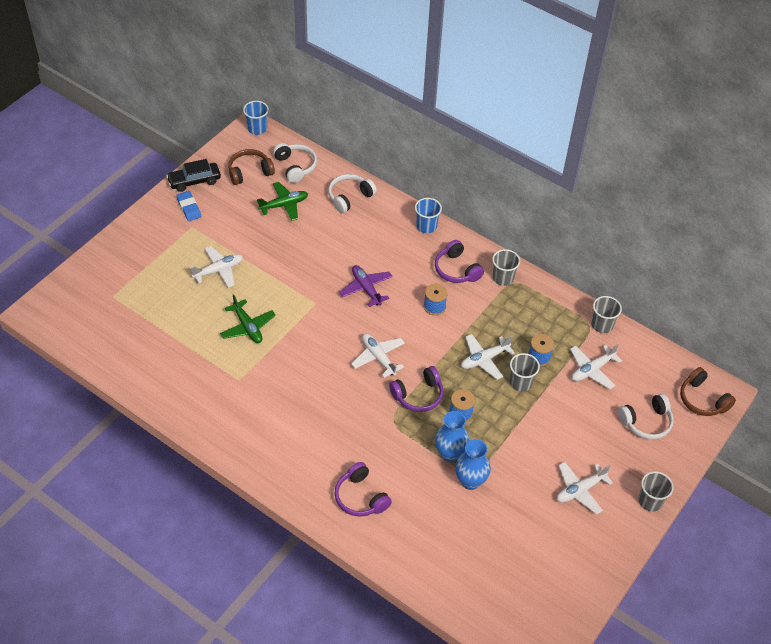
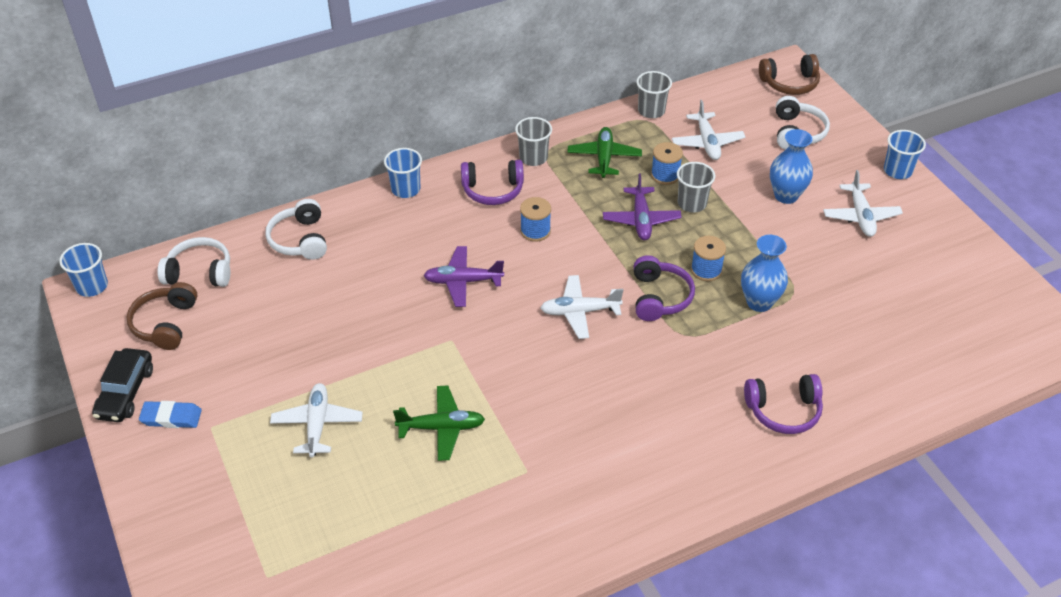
camera: 60 degrees left, 5 degrees down
(284, 205) = (257, 309): green plane -> green plane (604, 158)
(470, 481) = (807, 300): blue vase -> blue vase (786, 195)
(484, 359) = (641, 220): white plane -> purple plane
(650, 501) = (897, 171): grey cup -> blue cup

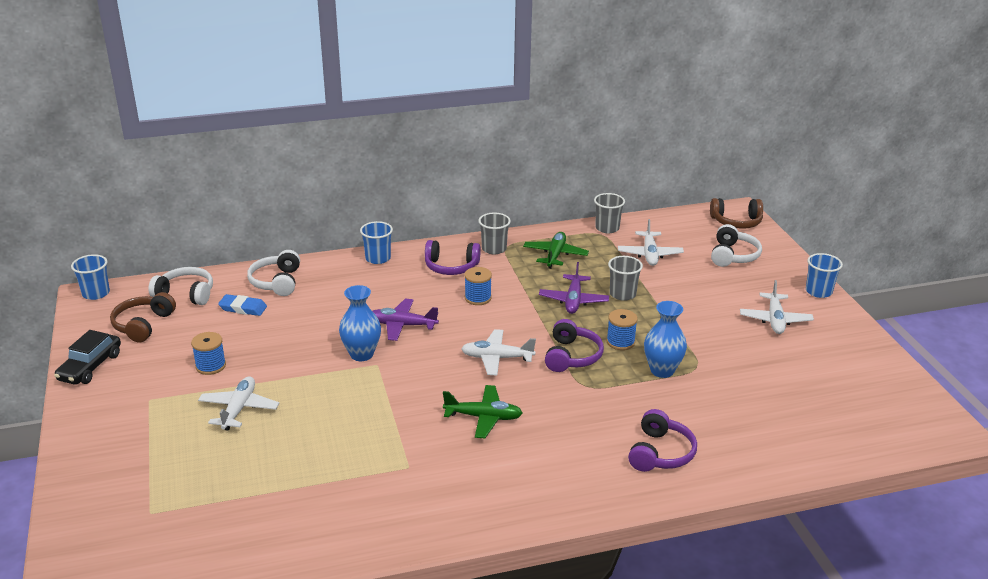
camera: 10 degrees right, 15 degrees down
(171, 417) = (119, 388): blue eraser -> blue eraser (243, 308)
(441, 428) = (344, 425): green plane -> green plane (483, 417)
(665, 175) = (605, 272): blue spool -> blue spool (210, 366)
(783, 411) = (660, 453): purple headphones -> purple headphones turned 75 degrees counterclockwise
(786, 195) = (710, 298): blue vase -> blue vase (361, 354)

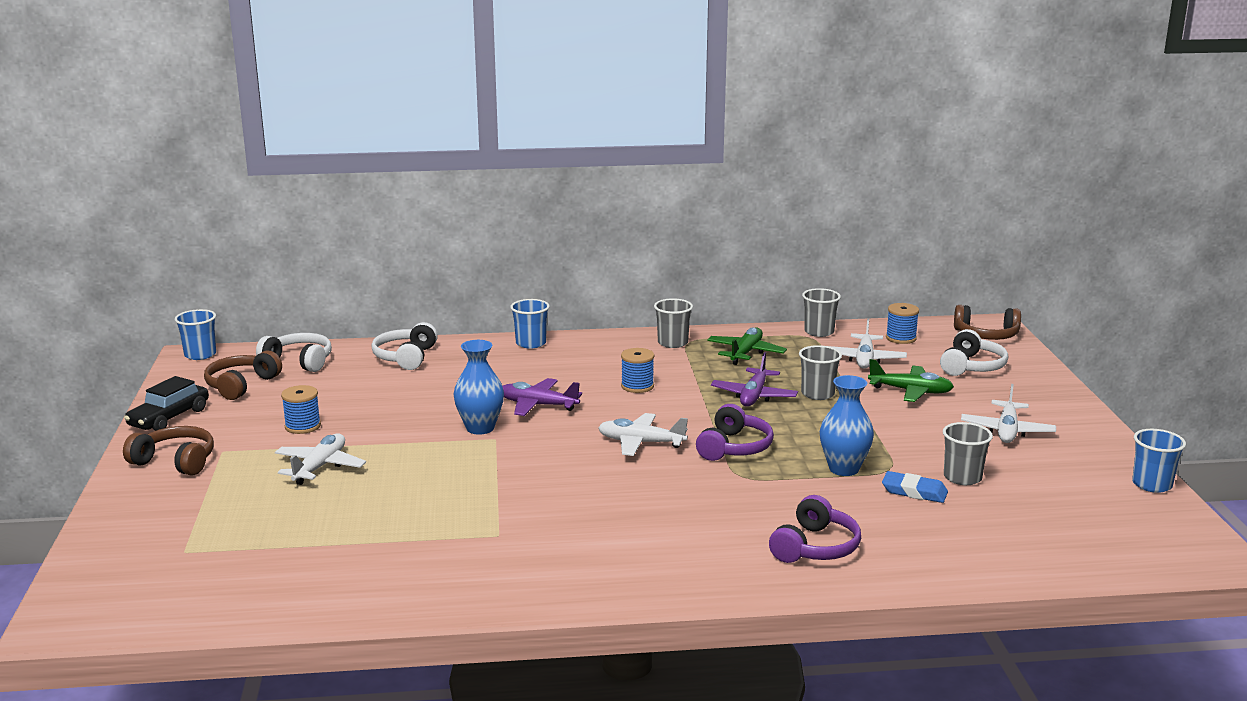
camera: 10 degrees right, 10 degrees down
(111, 415) = (175, 461): none -> brown headphones
(243, 308) = (358, 378): blue eraser -> blue eraser (914, 491)
(451, 267) = (615, 356): purple headphones -> none
(483, 417) = (605, 496): green plane -> green plane (910, 391)
(620, 342) = (800, 438): blue spool -> blue spool (901, 338)
(753, 371) = (962, 477): none -> grey cup
(818, 291) = (1074, 407): blue cup -> blue cup (1152, 485)

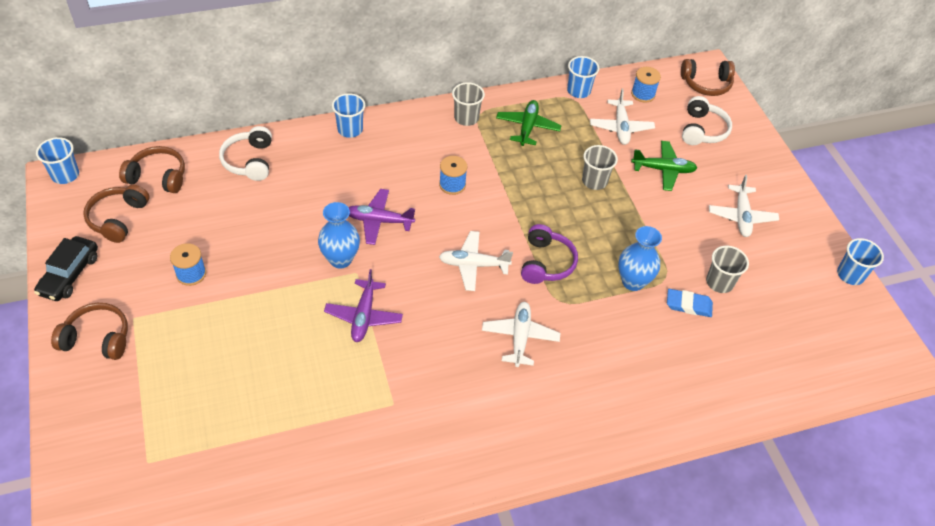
camera: 15 degrees left, 30 degrees up
(299, 361) = (158, 177): white headphones -> brown headphones
(320, 467) = (223, 331): white plane -> white plane (520, 337)
(754, 396) = (546, 189): purple plane -> purple plane (364, 316)
(815, 547) = (631, 386): purple headphones -> none
(819, 332) = (578, 91): grey cup -> blue cup

